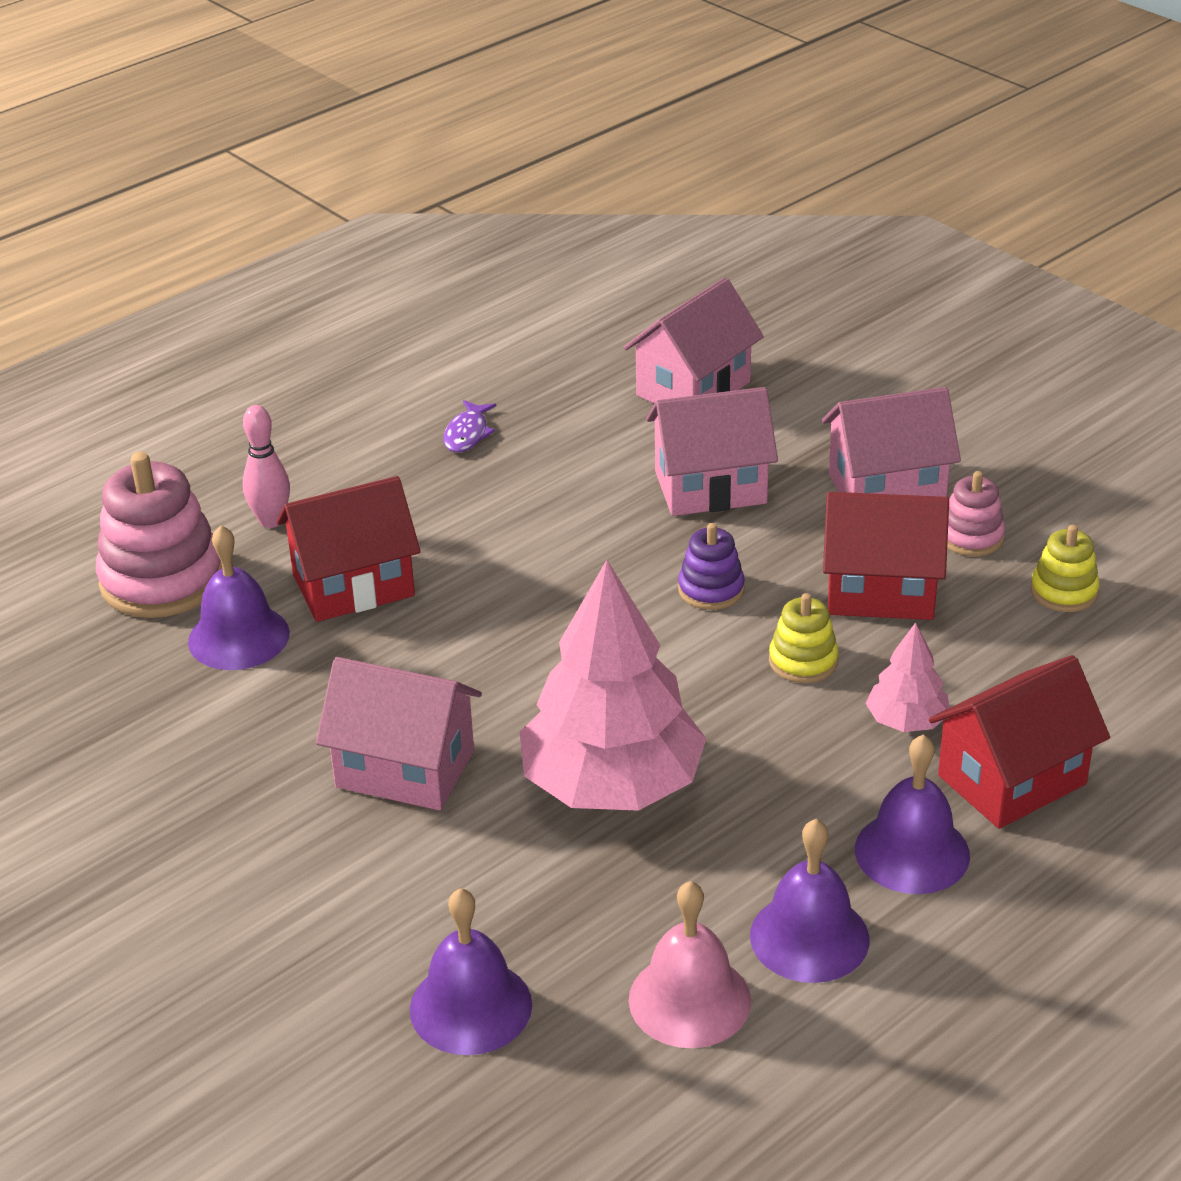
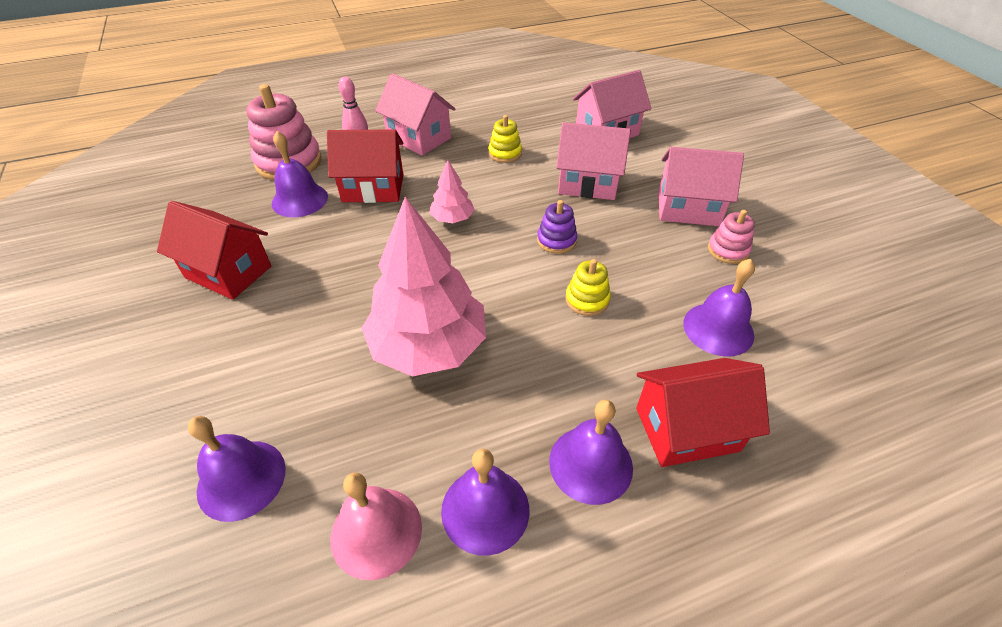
camera: 20 degrees right, 10 degrees up
(405, 769) = (323, 298): pink house -> pink house (418, 138)
(467, 434) = (480, 128): purple fish -> none
(880, 591) = (656, 269): red house -> red house (228, 272)
(907, 721) = (633, 361): pink tree -> pink tree (452, 218)
(1001, 649) = (718, 329): none -> purple bell
(1064, 592) = (775, 301): yellow stacking toy -> yellow stacking toy (505, 153)

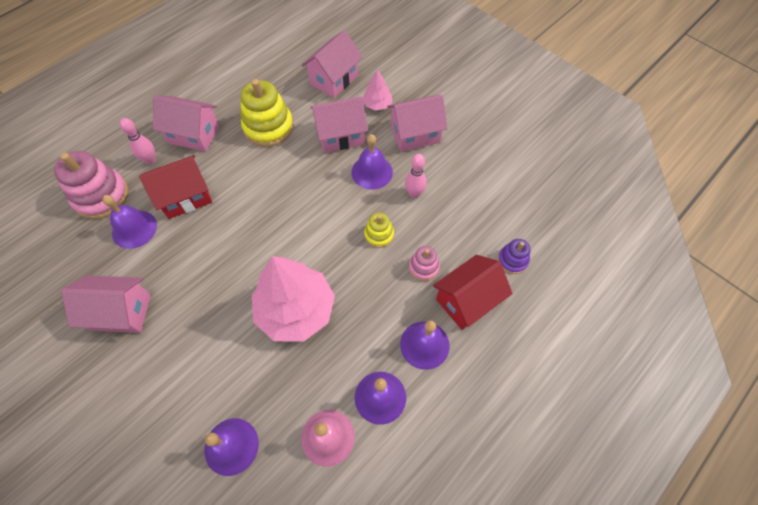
camera: 25 degrees left, 15 degrees up
(228, 272) = (121, 312): red house -> pink house
(452, 218) = (260, 202): pink tree -> pink tree (377, 104)
(505, 153) = (268, 127): yellow stacking toy -> yellow stacking toy, size x1.90
(556, 240) = (340, 194): purple stacking toy -> purple stacking toy (512, 260)
(659, 270) = (414, 194): none -> pink bowling pin
(718, 329) = (463, 225): purple bell -> purple bell (372, 172)
(728, 250) = (450, 161): pink stacking toy -> pink stacking toy (423, 267)

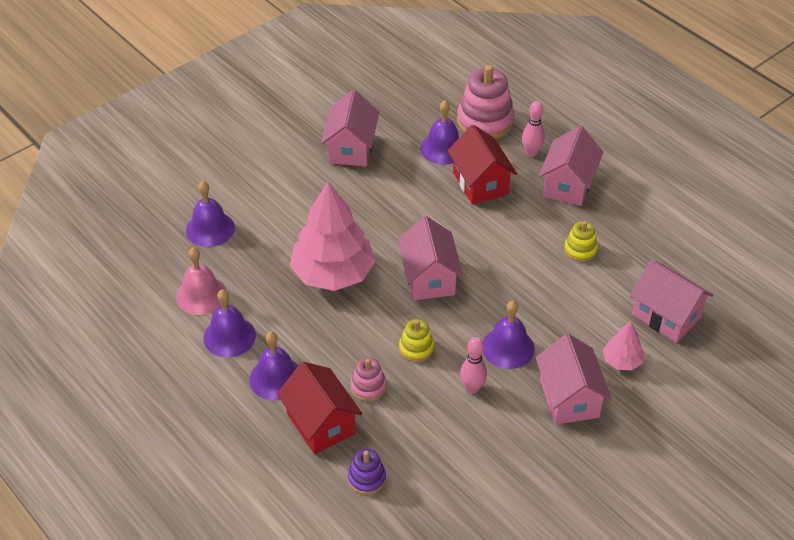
camera: 95 degrees right, 15 degrees down
(268, 127) = (580, 250): yellow stacking toy -> yellow stacking toy, size x0.53
(340, 135) = (567, 319): pink house -> pink house (429, 278)

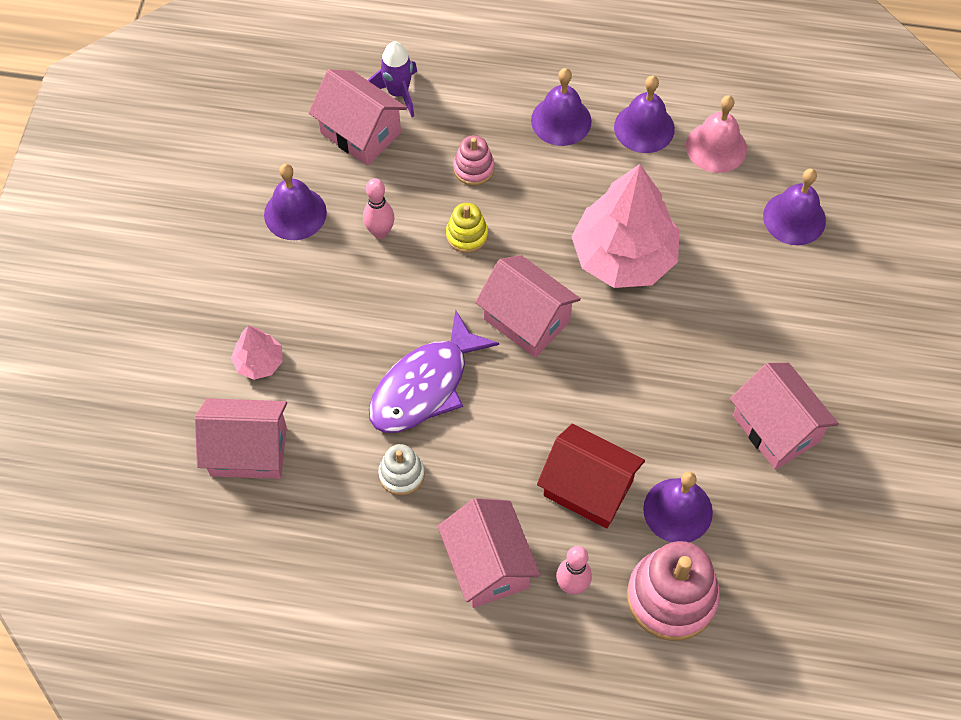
camera: 140 degrees right, 15 degrees up
(320, 424) = (481, 109): red house -> none
(367, 478) = (398, 93): purple stacking toy -> purple rocket
(508, 347) = (382, 297): purple bell -> purple bell (295, 213)
(526, 283) = (425, 386): none -> purple fish
(569, 398) = (282, 285): pink house -> pink house (360, 133)
(580, 250) = (401, 474): yellow stacking toy -> white stacking toy

